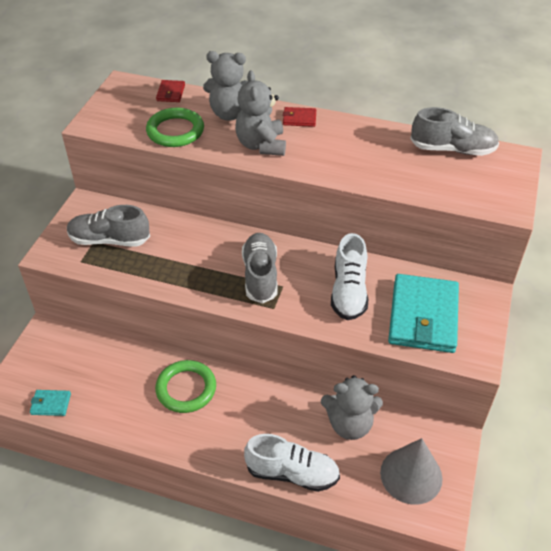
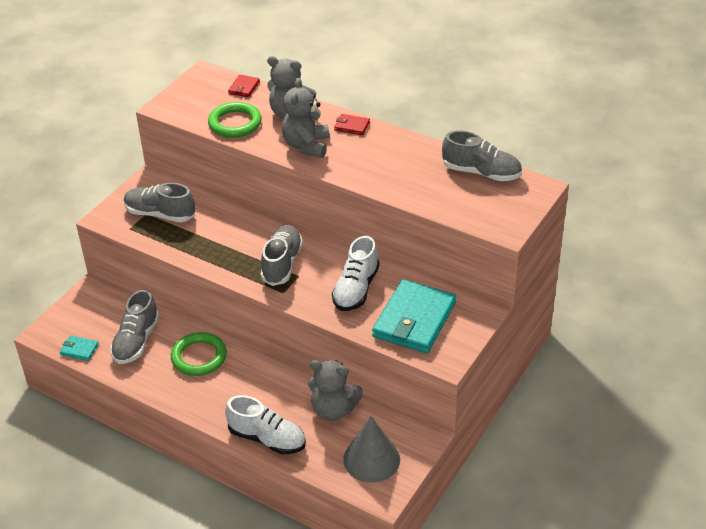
camera: 15 degrees right, 5 degrees down
(112, 382) = (136, 341): none -> grey shoe

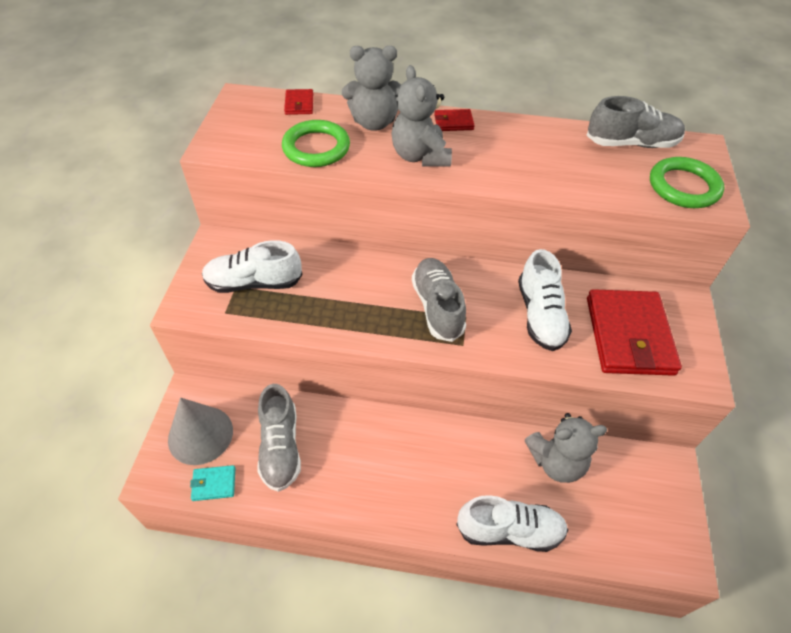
camera: 25 degrees left, 10 degrees up
(160, 214) = (254, 283): grey shoe -> white shoe
(199, 357) = (367, 444): green ring -> green ring (683, 187)
(371, 459) = (638, 514): grey cone -> grey cone (200, 435)
(414, 320) = (629, 335): turquoise wallet -> red wallet

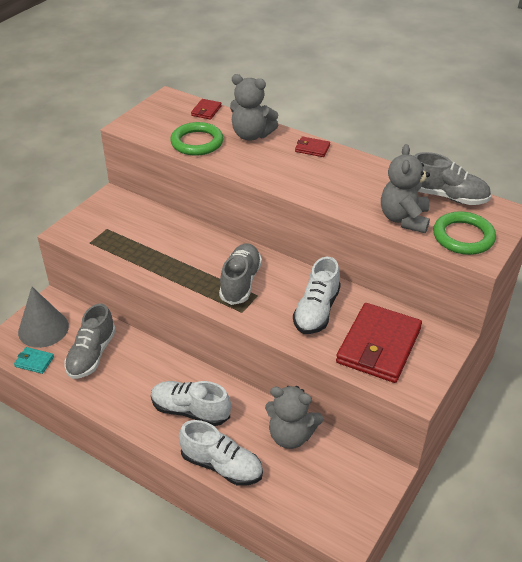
camera: 25 degrees right, 10 degrees down
(254, 283) = (120, 229): white shoe -> white shoe (190, 411)
(420, 156) = (268, 165): grey teddy bear -> grey teddy bear (404, 219)

